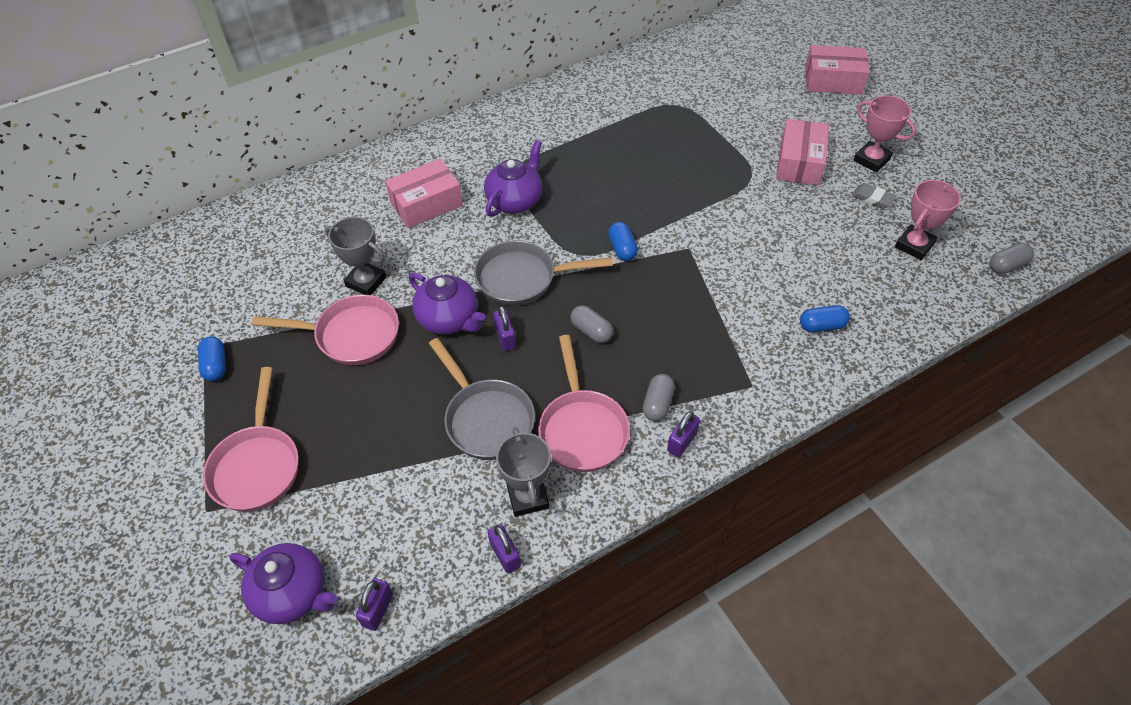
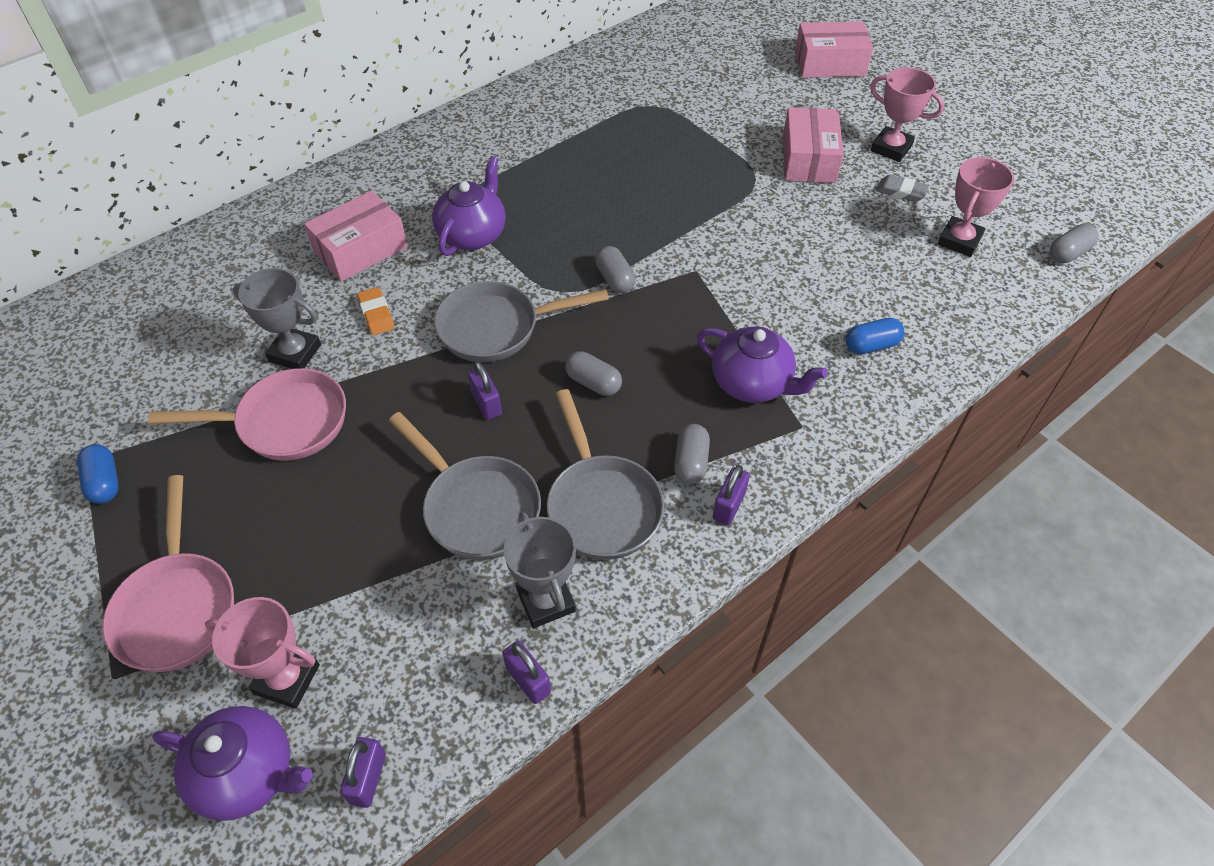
camera: 10 degrees left, 0 degrees up
(329, 529) = (287, 679): none -> pink trophy
(431, 257) = (376, 314): none -> orange eraser
(449, 319) = (410, 388): purple teapot -> purple teapot (752, 383)
(582, 429) = (601, 505): pink pan -> grey pan
(622, 249) = (615, 279): blue capsule -> grey capsule

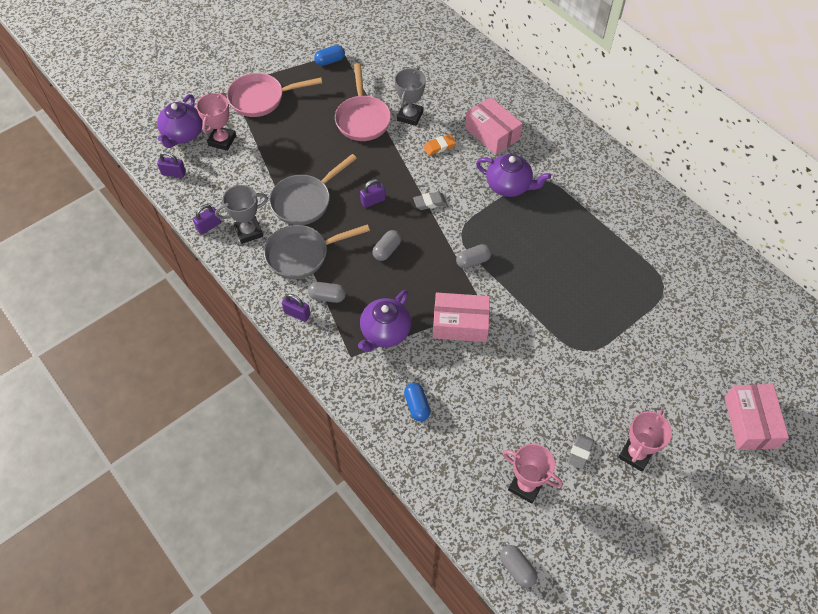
camera: 90 degrees right, 5 degrees up
(497, 328) = (430, 202): grey pan -> grey eraser
(808, 159) = (612, 390): pink box -> pink box (460, 323)

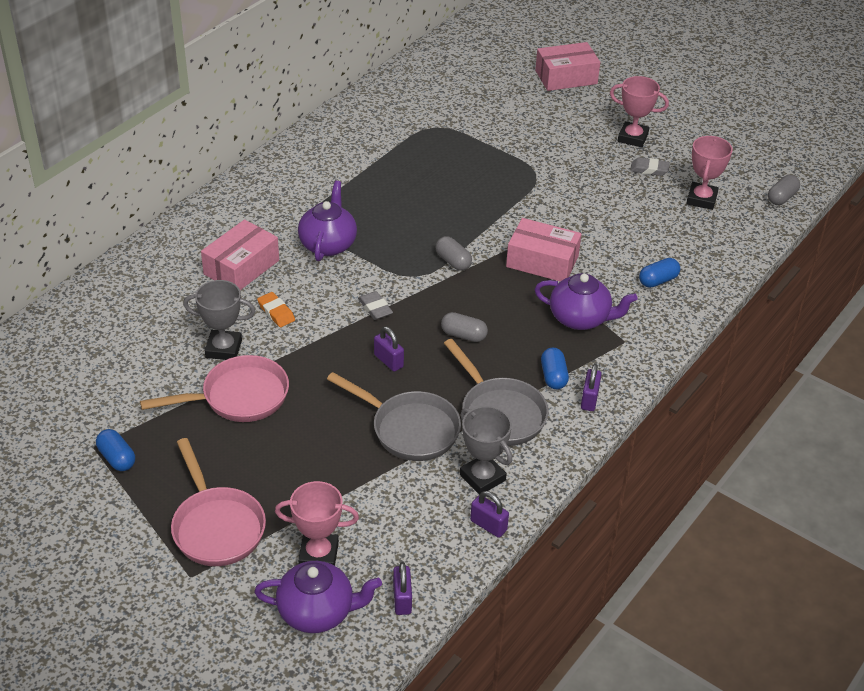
camera: 105 degrees left, 15 degrees down
(327, 297) = (553, 376): grey capsule -> blue capsule
(460, 323) = (542, 261): pink box -> pink box turned 60 degrees counterclockwise

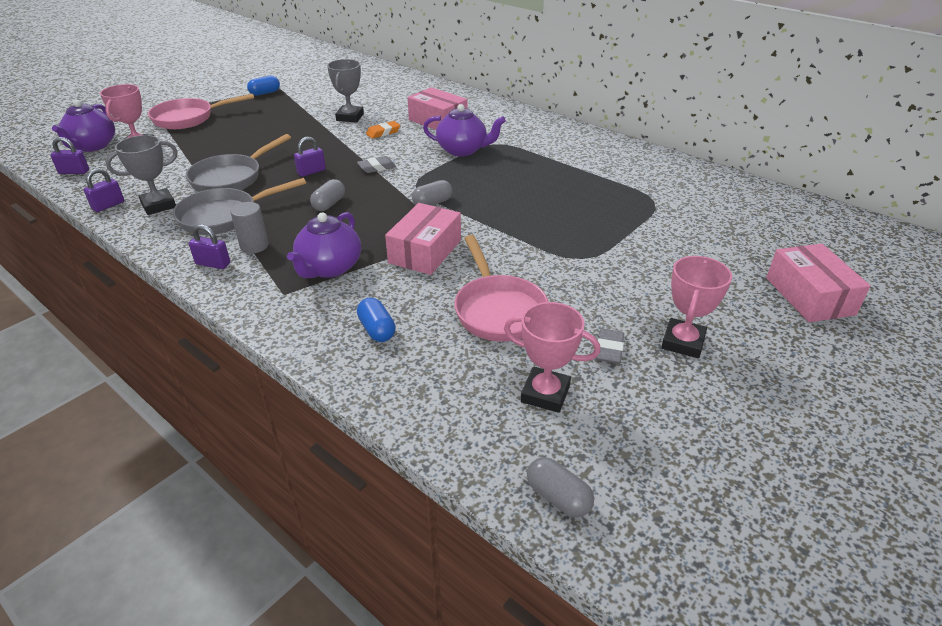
camera: 95 degrees right, 5 degrees down
(238, 397) = (299, 122): pink pan -> pink pan (498, 310)
(553, 376) = (254, 246): blue capsule -> grey cylinder

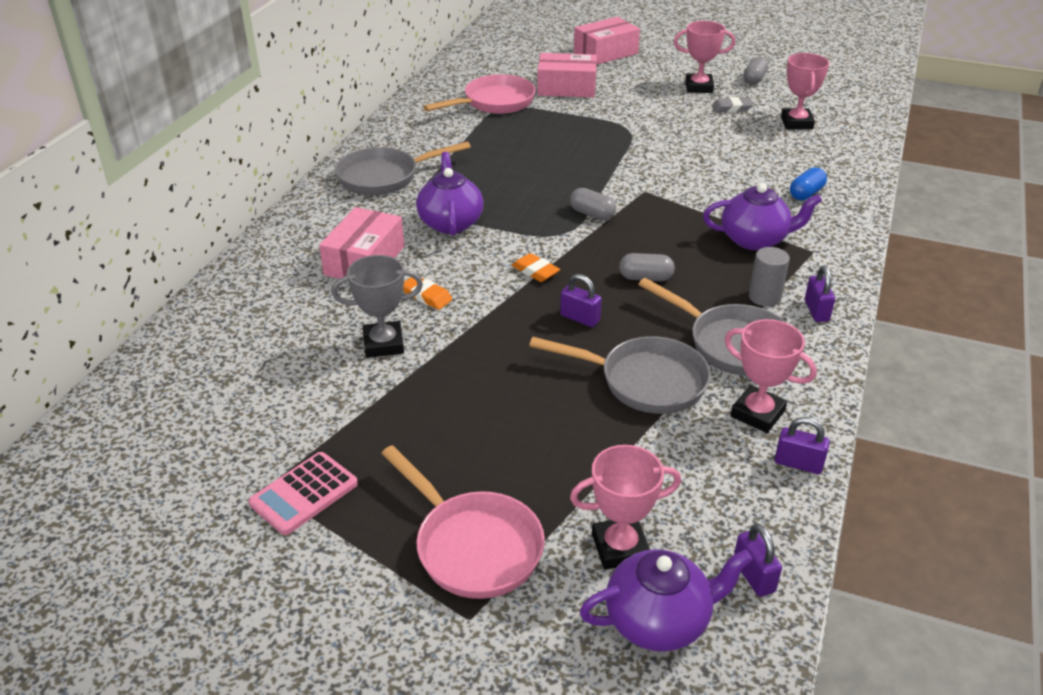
camera: 110 degrees left, 0 degrees up
(158, 205) = (757, 413): grey trophy -> pink trophy
(265, 93) = (304, 494): blue capsule -> pink calculator
(377, 167) = (535, 271): grey eraser -> orange eraser
(425, 251) = (682, 198): pink box -> pink box (566, 88)
(498, 310) = (730, 151): pink pan -> pink pan (494, 102)
(544, 137) = (384, 177): none -> grey pan
(558, 497) = (867, 110): grey capsule -> grey capsule (754, 79)

